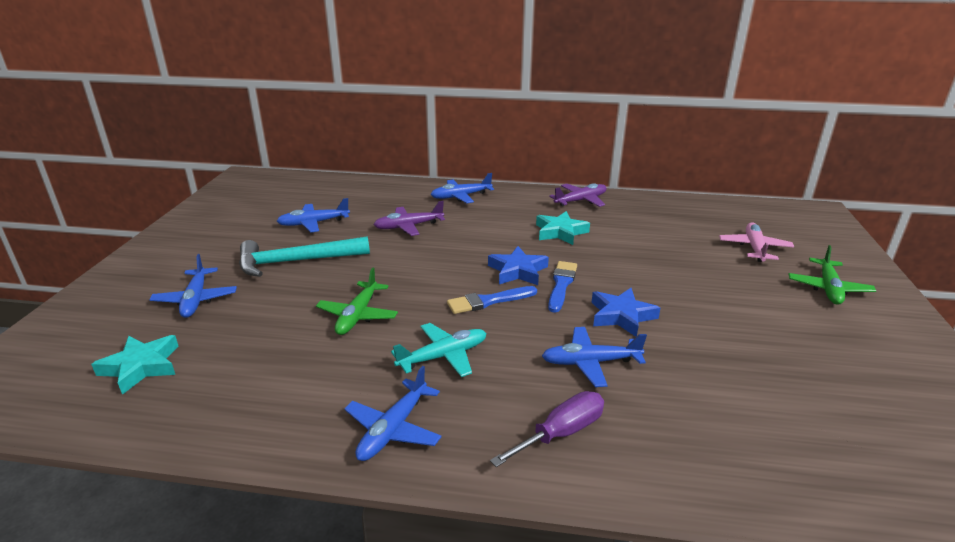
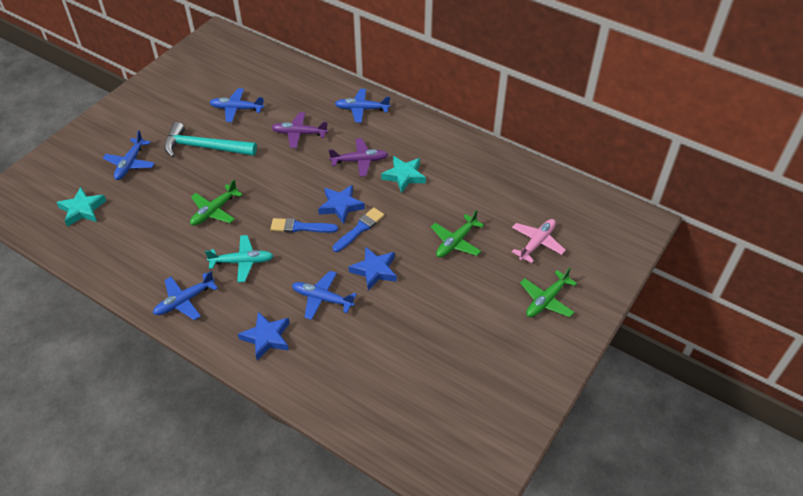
camera: 25 degrees right, 20 degrees up
(561, 433) = (266, 337): purple screwdriver -> blue star
(580, 201) = (452, 144): purple plane -> purple plane (359, 161)
(677, 268) = (456, 242): none -> green plane

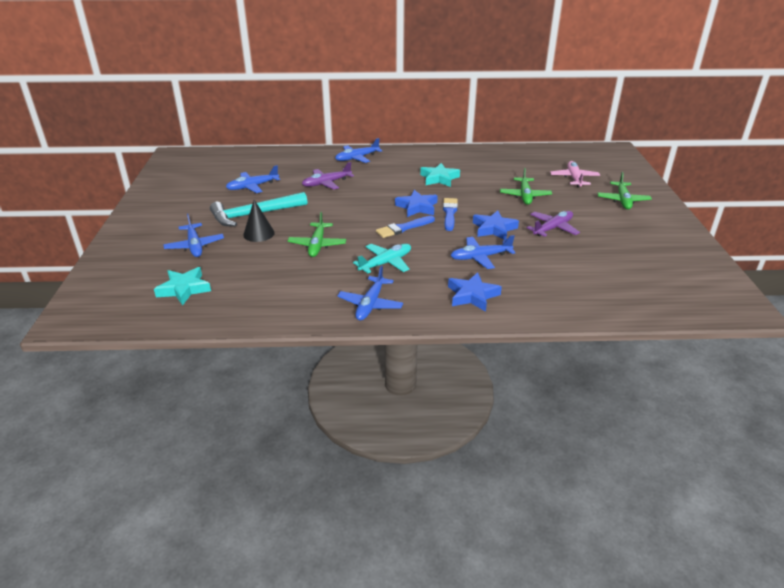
camera: 35 degrees left, 15 degrees down
(186, 173) = (259, 234): none -> black cone
(359, 161) = (395, 182): purple plane -> purple plane (552, 228)

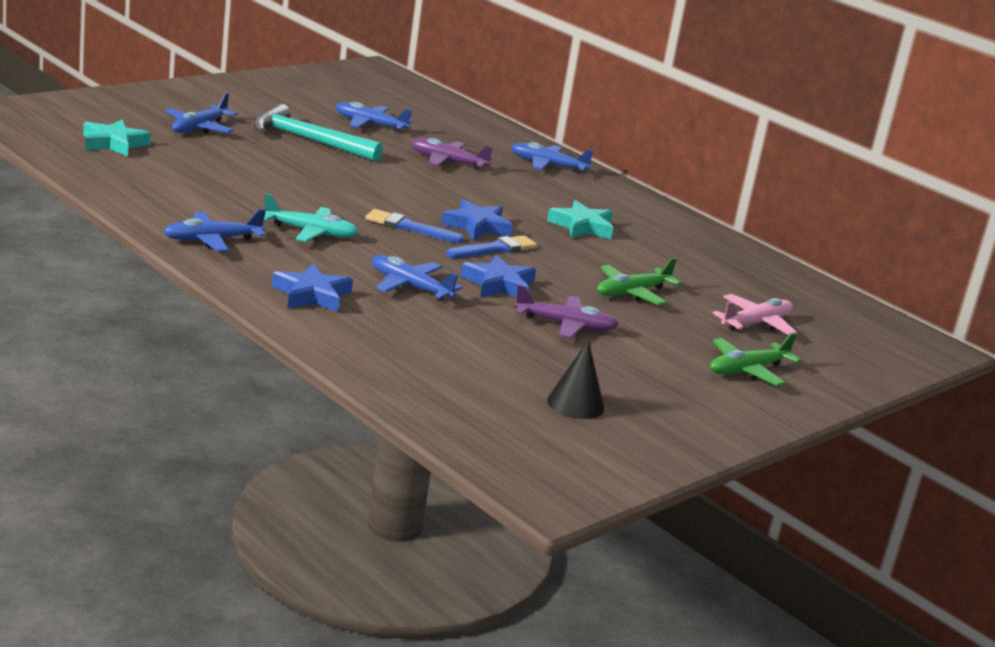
camera: 45 degrees right, 10 degrees down
(259, 234) = (271, 152): black cone -> black cone (575, 404)
(317, 245) = (294, 187): green plane -> none

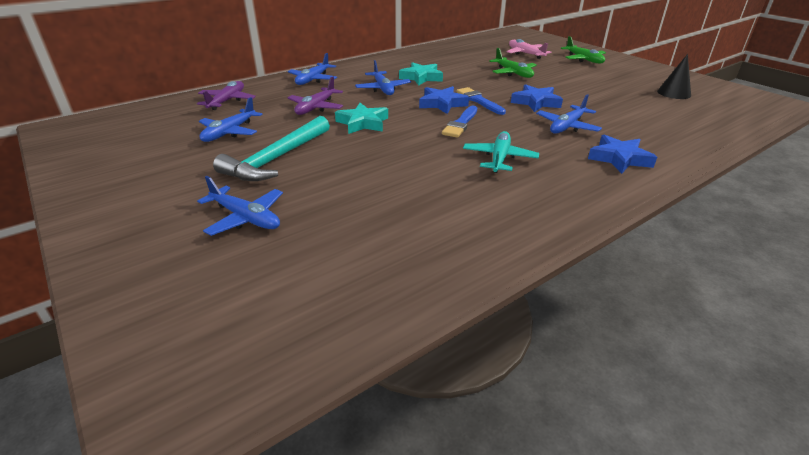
camera: 80 degrees left, 10 degrees up
(113, 143) = (311, 277): turquoise star -> turquoise star (363, 123)
(212, 240) = (554, 201): blue plane -> blue plane (383, 89)
(565, 325) = (576, 90): purple plane -> purple plane (227, 101)

